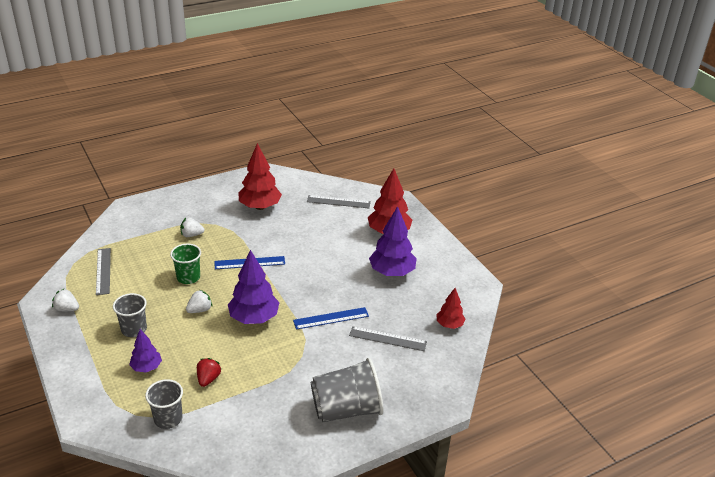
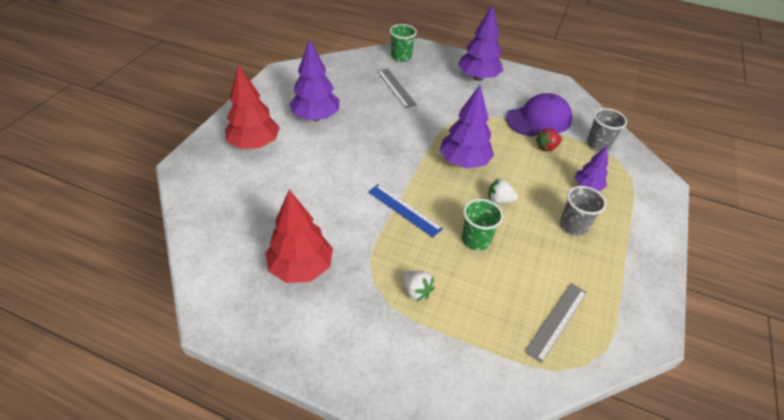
camera: 130 degrees left, 10 degrees up
(67, 309) = (628, 299): white strawberry -> none
(243, 404) = (538, 119): none -> purple cap
(331, 318) = (410, 122): blue ruler -> none
(338, 202) = (229, 205): grey ruler -> none
(346, 409) = (478, 77): grey cup -> purple tree
(438, 374) = (401, 57): none -> green cup
(449, 325) = (347, 68): red tree -> none

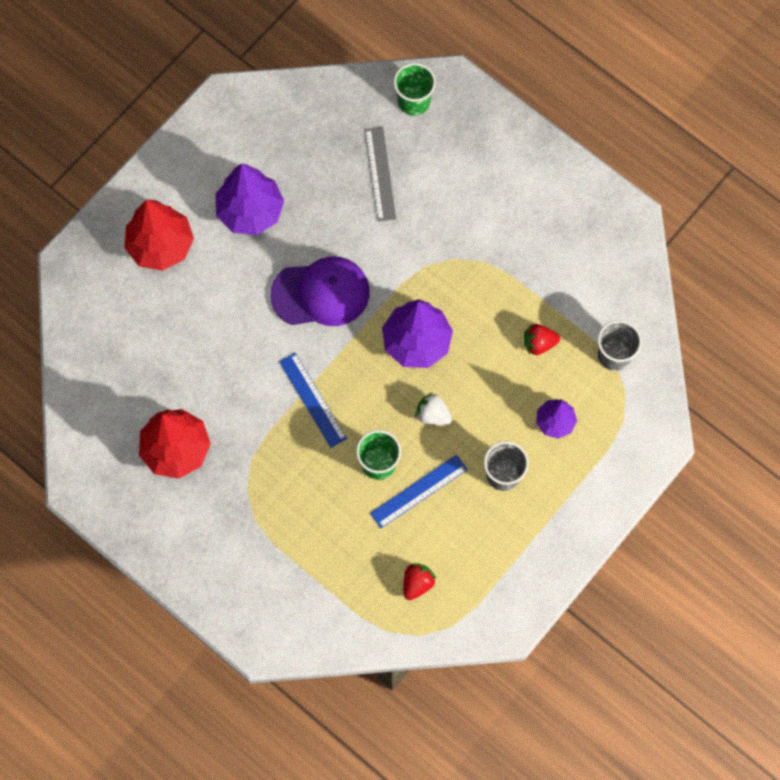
camera: 20 degrees right, 25 degrees up
(416, 291) = (287, 510): white strawberry -> none
(478, 77) = (512, 178): purple tree -> none
(517, 251) = (418, 491): none -> blue ruler
(538, 119) = (557, 287): purple cap -> purple cap (321, 293)
(556, 321) = (417, 583): grey ruler -> red strawberry

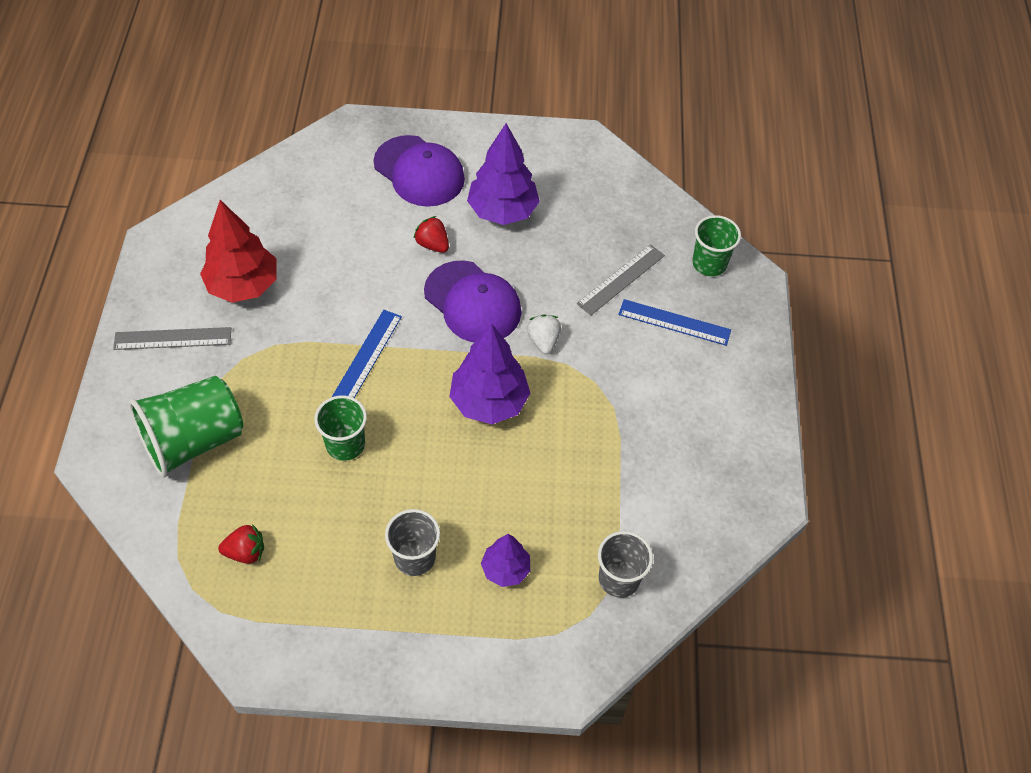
camera: 50 degrees right, 15 degrees down
(161, 246) = (419, 171): red tree -> purple cap
(189, 530) = (173, 338): none -> grey ruler
(296, 566) = (194, 440): none -> green cup
(418, 491) = (342, 494): blue ruler -> blue ruler (674, 322)
(433, 415) = (428, 459): white strawberry -> white strawberry (543, 341)
(539, 343) = (573, 504): red strawberry -> red strawberry (432, 244)

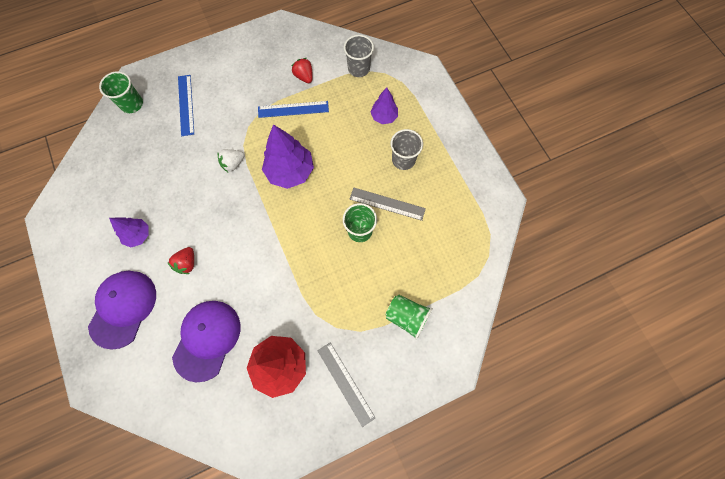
camera: 115 degrees left, 15 degrees up
(194, 440) = (407, 317): green cup -> green cup, size x0.61
(246, 552) = (452, 242): red strawberry -> red strawberry (304, 76)
(367, 356) = (294, 253): blue ruler -> blue ruler (293, 109)
(472, 302) = (223, 215): purple cap -> purple cap (207, 339)
(503, 211) = (138, 235): purple tree -> purple tree, size x0.57
(621, 279) = (166, 144): grey ruler -> grey ruler (387, 204)

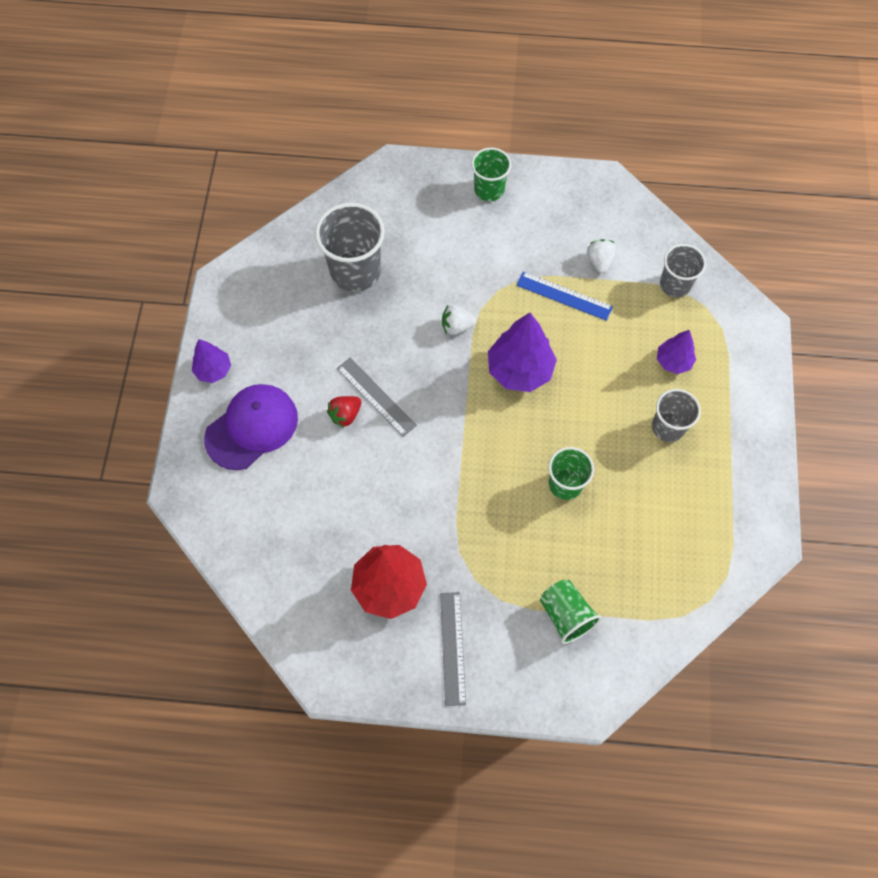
camera: 30 degrees right, 5 degrees down
(132, 104) = (376, 196): green cup -> green cup (489, 189)
(138, 235) = (308, 354): purple tree -> purple tree (213, 370)
(143, 161) = (355, 271): none -> grey cup
(186, 105) = (438, 227): blue ruler -> none
(207, 339) = (324, 512): purple cap -> none
(304, 76) = (599, 261): red strawberry -> white strawberry
(387, 204) = (617, 470): grey ruler -> grey ruler (376, 396)

